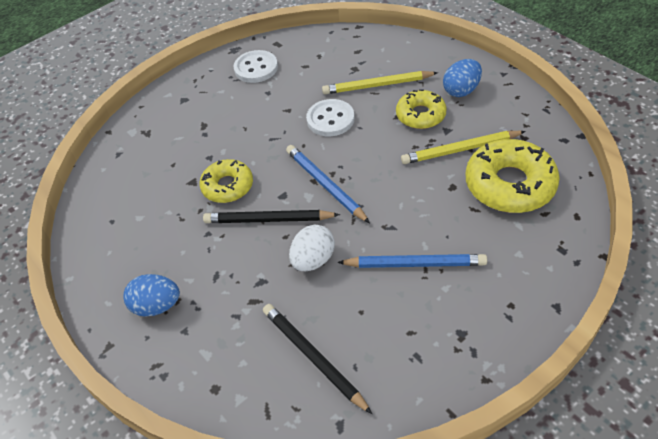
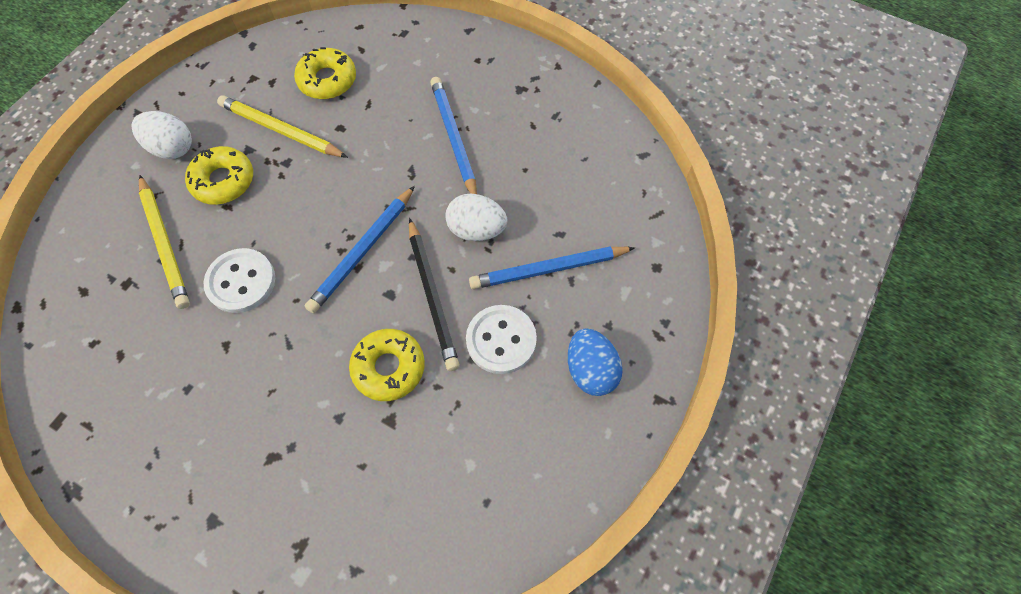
camera: 115 degrees left, 15 degrees up
(253, 301) = (548, 269): none -> blue pencil
(256, 68) = (125, 430): white button -> white button (501, 340)
(313, 357) = (589, 194): black pencil -> none
(460, 150) = (280, 130): yellow pencil -> yellow pencil turned 150 degrees clockwise
(461, 90) = (172, 148): blue egg -> white egg
(509, 184) = (327, 80): yellow donut -> yellow donut, size x0.62

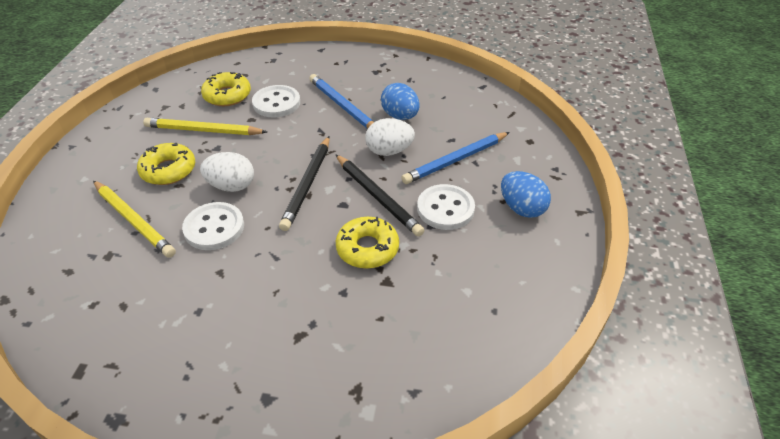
camera: 20 degrees left, 20 degrees down
(172, 148) = (113, 160): white egg -> white egg (231, 186)
(362, 252) = (307, 185): blue pencil -> black pencil
(378, 110) = (276, 103): none -> white button
(515, 176) = (400, 116): none -> blue egg

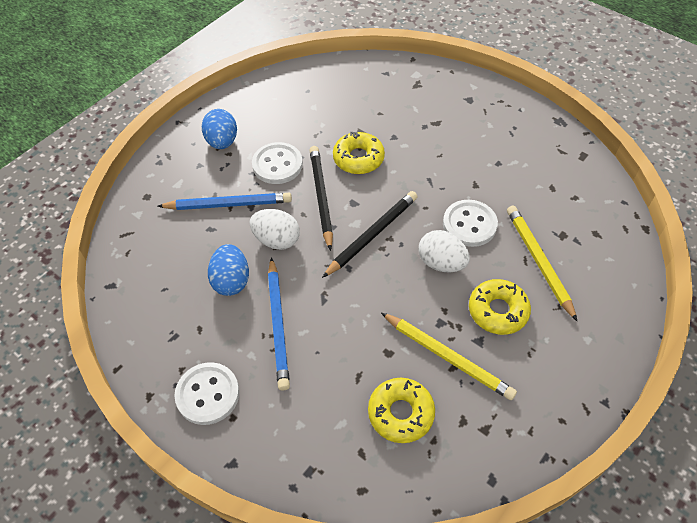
camera: 150 degrees left, 10 degrees up
(276, 103) = (348, 367): white button -> white button (208, 394)

